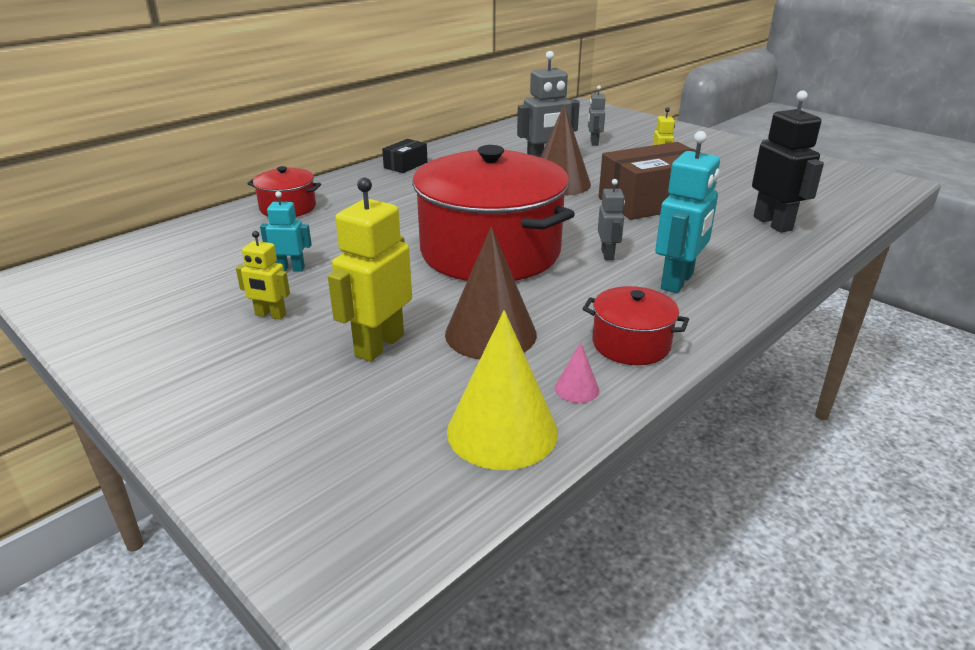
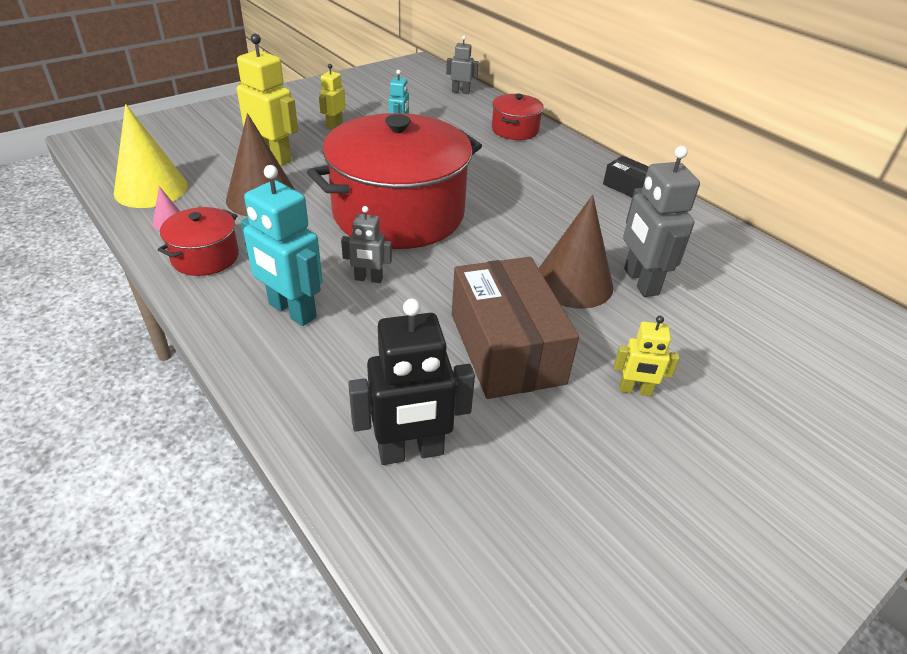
camera: 95 degrees right, 10 degrees up
(594, 143) = (752, 346): grey robot -> grey robot (460, 92)

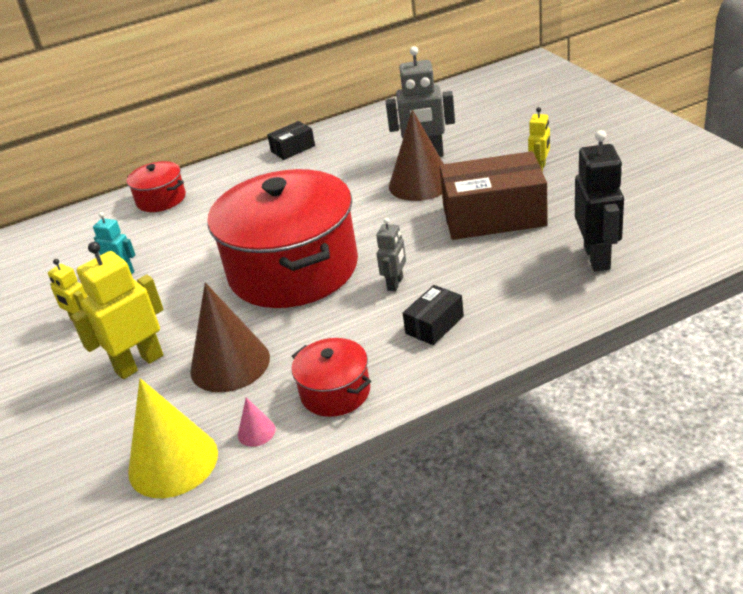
camera: 70 degrees left, 5 degrees down
(292, 311) = (434, 325): turquoise robot -> black box
(460, 92) = (51, 231): grey robot -> none

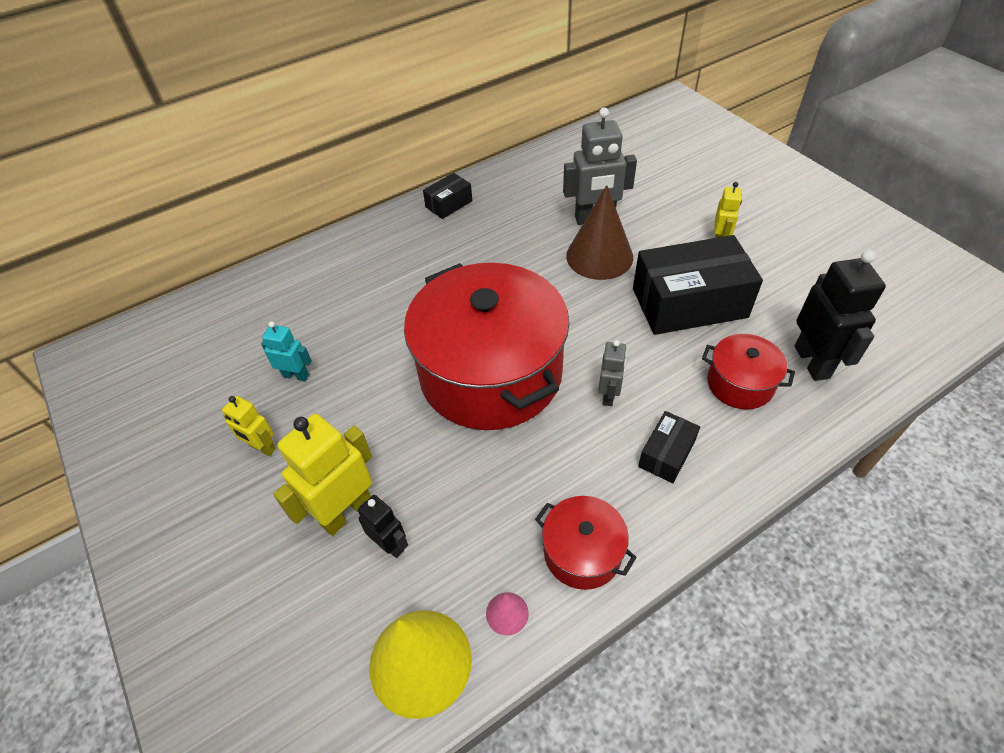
camera: 10 degrees left, 15 degrees up
(161, 199) = (316, 270): red pot -> red pot (740, 383)
(170, 385) = (390, 544): none -> black robot
(230, 364) = (452, 511): brown cone -> none
(493, 216) = (689, 303): brown box -> black box

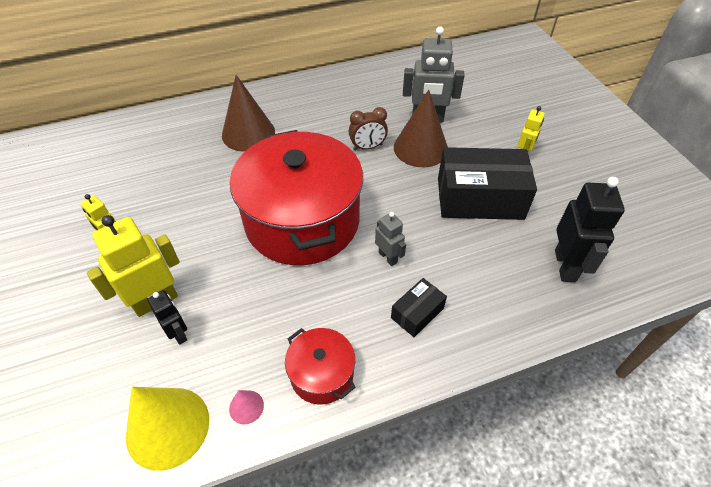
camera: 10 degrees right, 0 degrees up
(296, 375) = (157, 192): turquoise robot -> none
(383, 278) = (248, 133): none -> brown cone
(449, 204) = (318, 87): black box -> none
(536, 267) = (367, 147): none -> brown clock
(609, 395) = (388, 257): grey robot -> grey robot turned 60 degrees counterclockwise
(740, 383) = (498, 270): red pot -> none

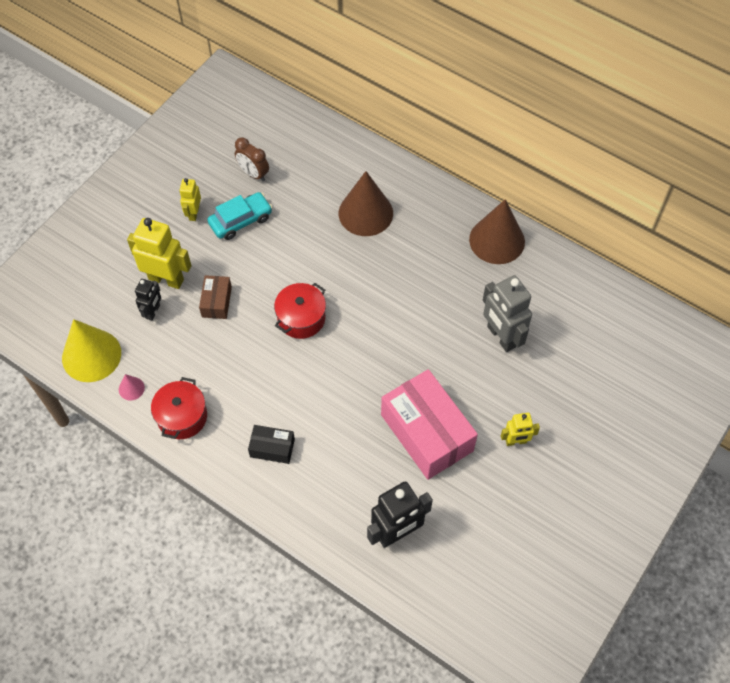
camera: 55 degrees right, 10 degrees up
(162, 211) = (240, 220): none -> turquoise car
(223, 273) = (216, 302): none -> brown box
(302, 221) = (301, 318): red pot -> red pot, size x0.45
(367, 147) = (421, 312): brown clock -> brown clock (253, 173)
(388, 257) = (310, 399): grey robot -> none
(420, 148) = (454, 353): brown cone -> brown cone (497, 240)
(479, 198) = (427, 432): black box -> pink box

